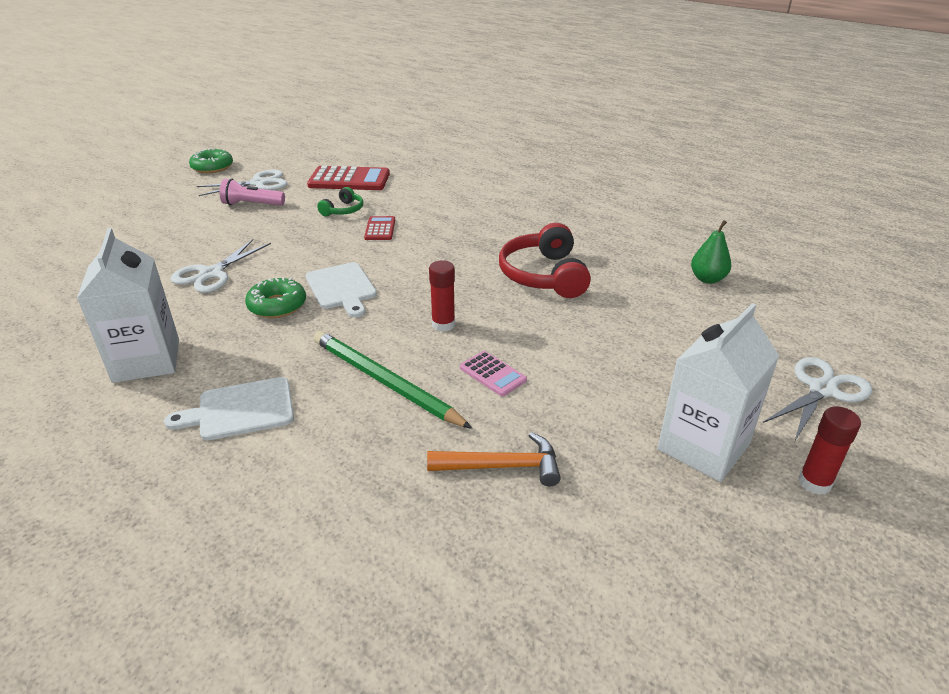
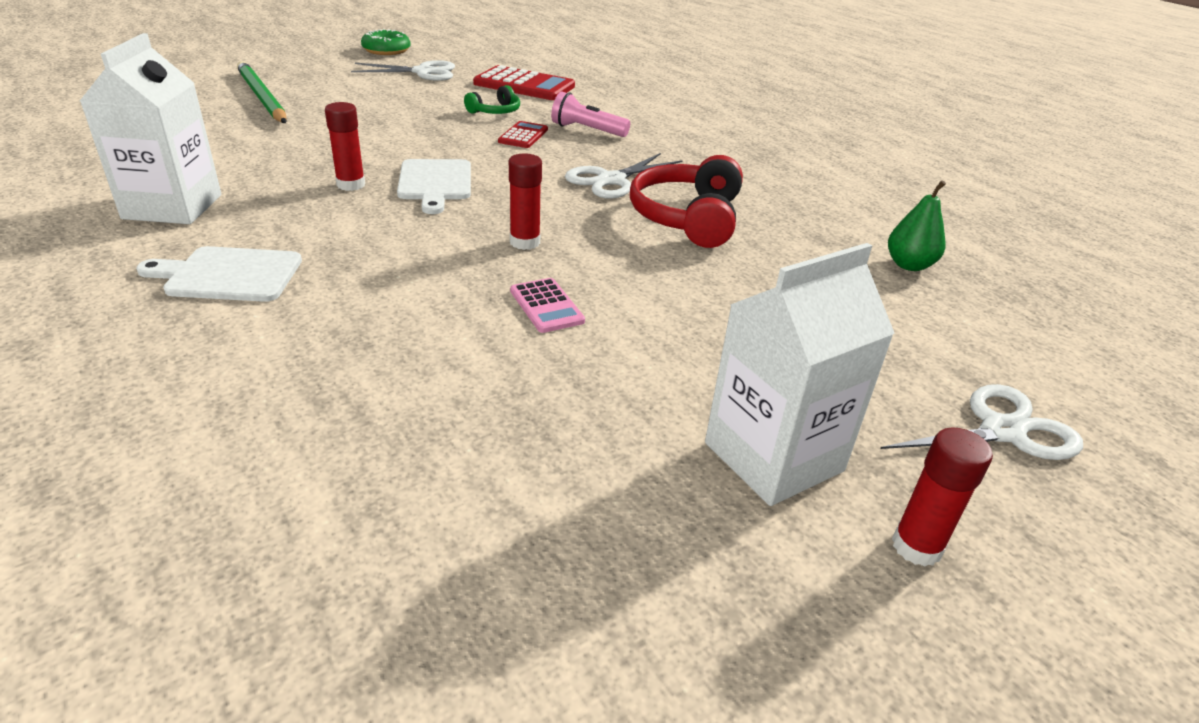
camera: 15 degrees right, 0 degrees up
(211, 273) = (306, 142): white scissors -> white scissors (611, 180)
(252, 204) = (400, 89): pink flashlight -> pink flashlight (587, 130)
(277, 305) = (351, 185): green donut -> red glue stick
(384, 382) = (410, 284): green pencil -> green pencil (261, 97)
(502, 466) = (483, 409): orange hammer -> none

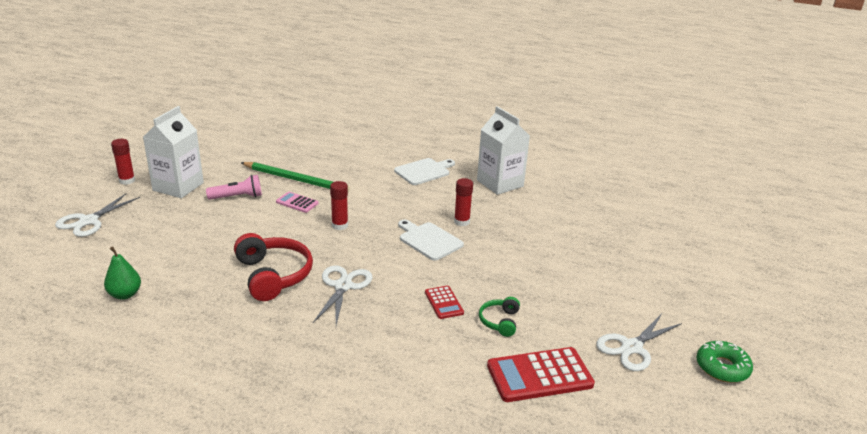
camera: 145 degrees right, 5 degrees down
(261, 97) = (636, 258): green pencil -> green pencil (296, 180)
(587, 130) = (414, 333): pink flashlight -> pink flashlight (238, 197)

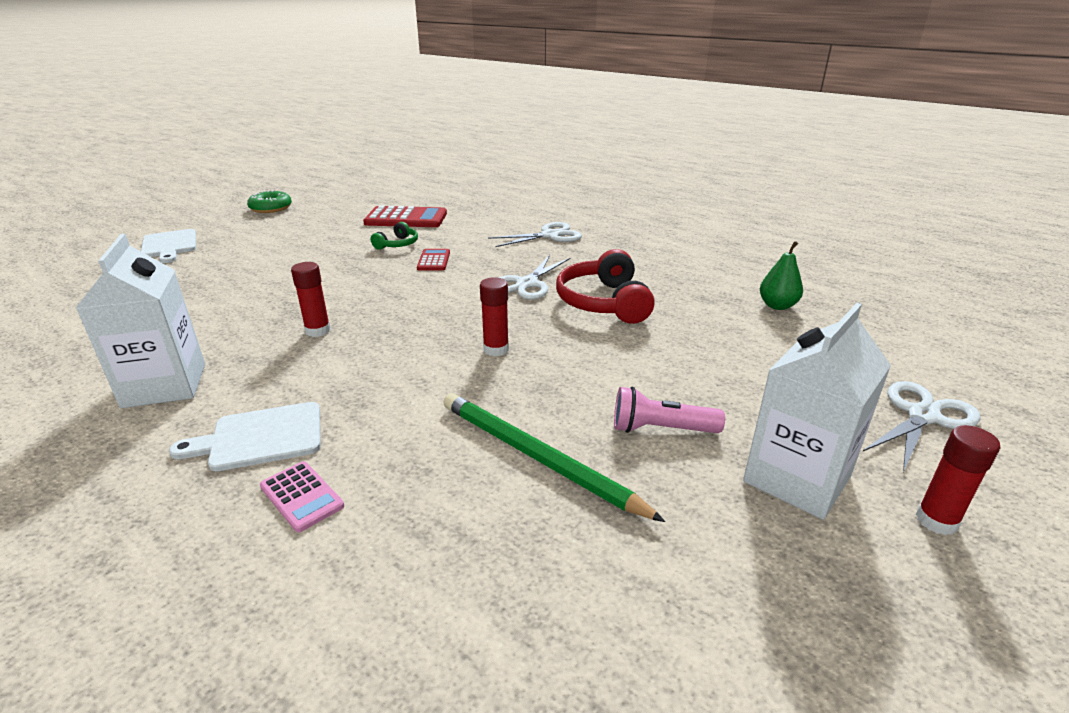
camera: 160 degrees left, 0 degrees up
(297, 203) = (550, 399): pink calculator -> pink calculator (302, 496)
(429, 240) = (389, 314): white cutting board -> white cutting board (169, 245)
(632, 347) = (315, 221): white scissors -> white scissors (549, 235)

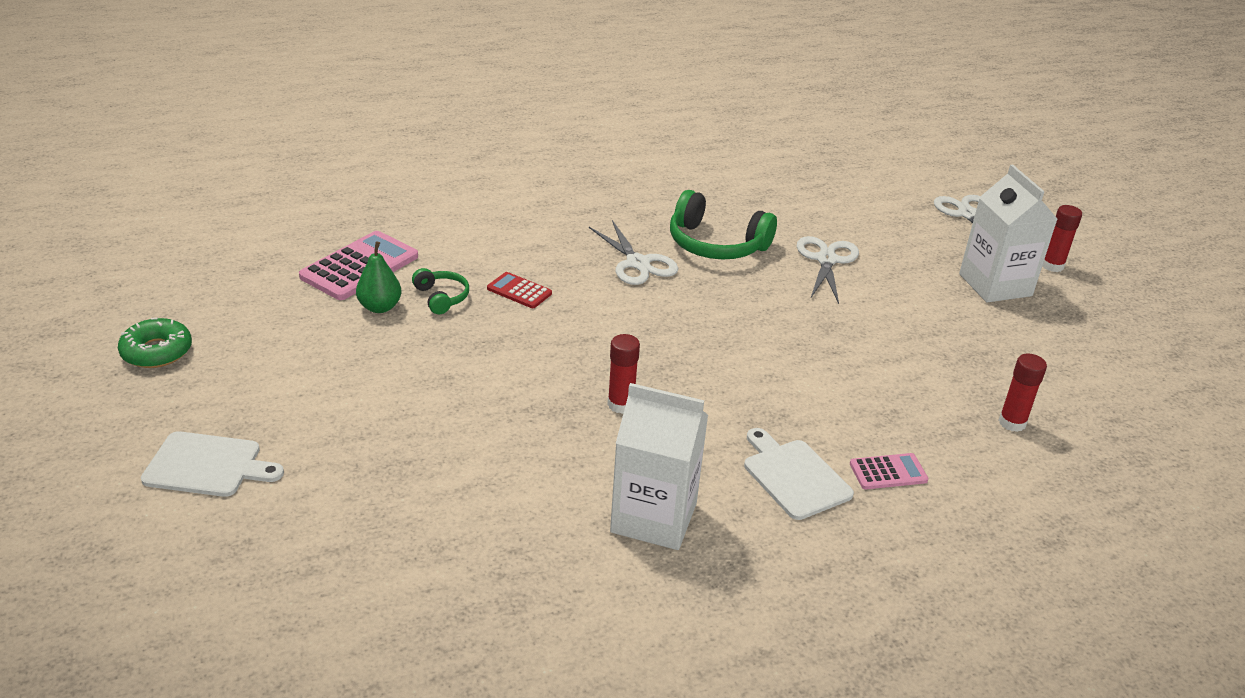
camera: 60 degrees left, 5 degrees up
(261, 437) = (794, 476): white cutting board -> white cutting board turned 135 degrees clockwise
(406, 218) = (359, 267): red calculator -> pink calculator
(496, 349) = (749, 324): red glue stick -> red glue stick (1012, 423)
(537, 457) = (912, 362): green pencil -> none
(549, 235) = (534, 207): white scissors -> white scissors (826, 260)
(604, 302) = (716, 244): red headphones -> green headphones
(660, 429) = (915, 304): pink flashlight -> none
(777, 306) = (796, 181): green pear -> green pear (380, 307)

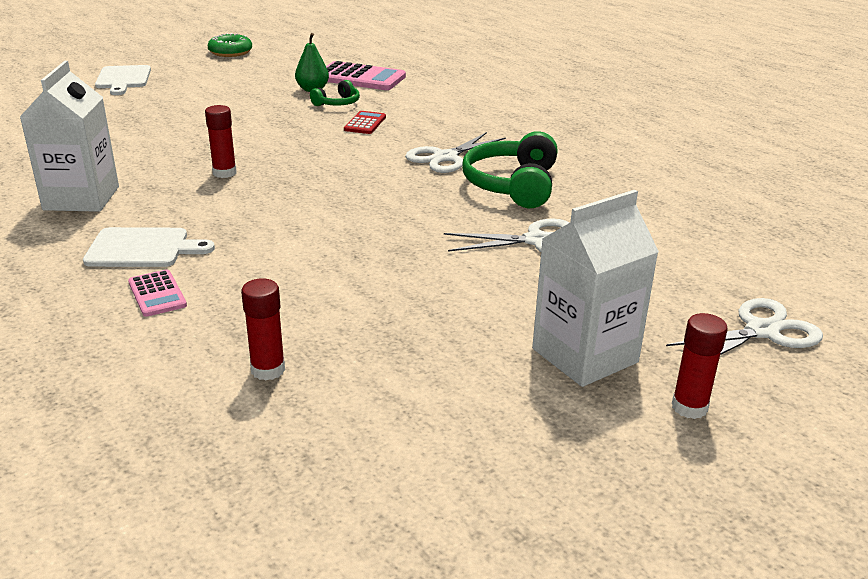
camera: 75 degrees right, 5 degrees down
(794, 476) = (142, 248): white cutting board -> white cutting board turned 45 degrees clockwise

